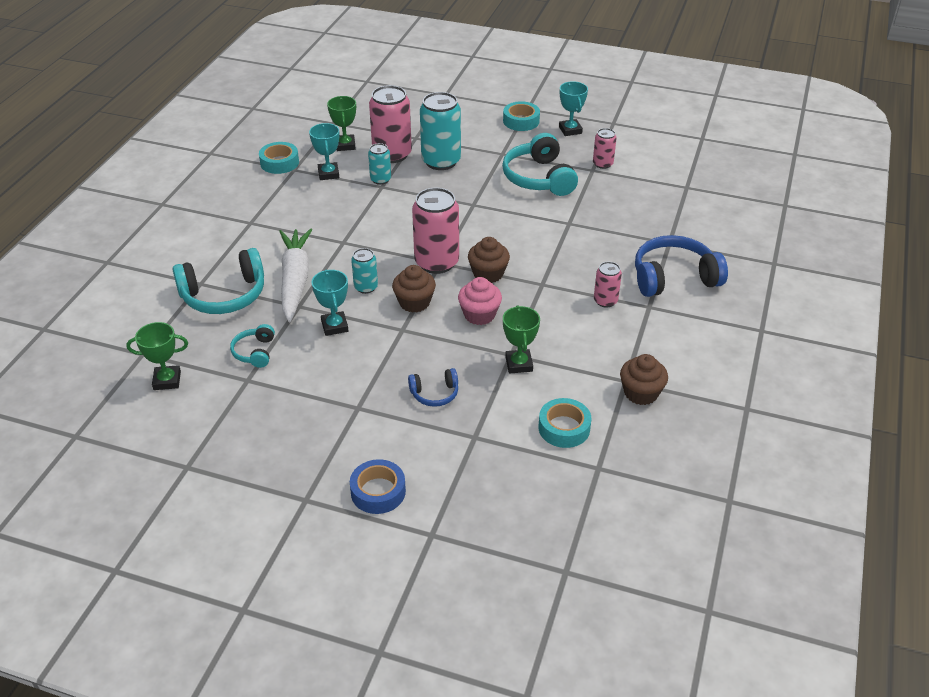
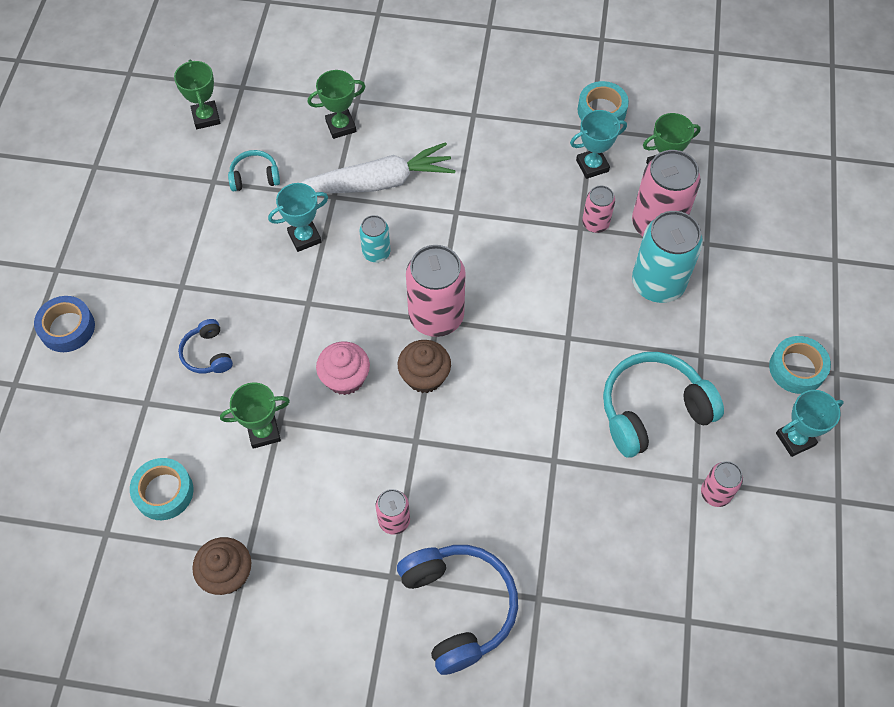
camera: 80 degrees right, 20 degrees up
(224, 295) = (341, 126): turquoise headphones -> green trophy
(380, 179) = (595, 223): turquoise can -> pink can
(414, 302) = (357, 306): brown cupcake -> none

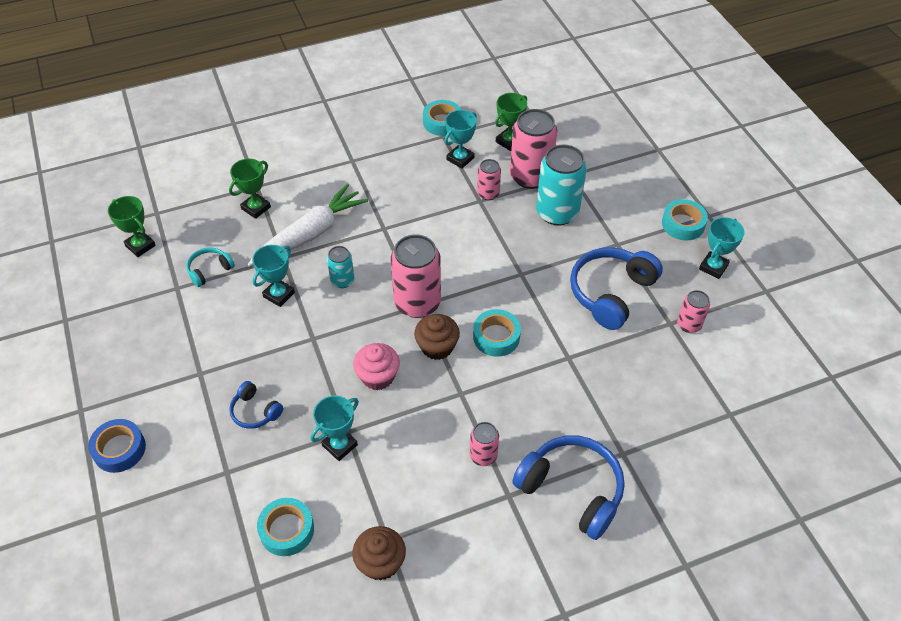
camera: 30 degrees left, 10 degrees down
(263, 432) = (339, 445): green trophy -> turquoise trophy
(493, 397) = (496, 337): none -> turquoise tape
(653, 410) = (611, 293): turquoise headphones -> blue headphones

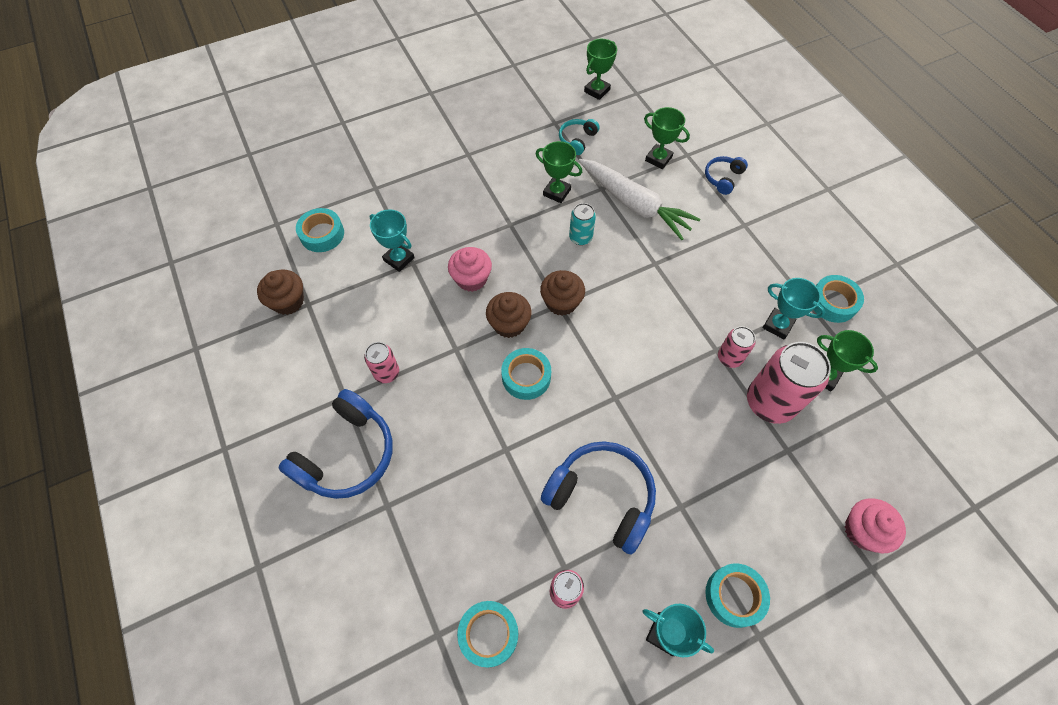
camera: 85 degrees right, 10 degrees up
(119, 449) = (396, 121): blue tape -> none
(209, 270) = (577, 140): turquoise headphones -> turquoise headphones turned 105 degrees counterclockwise
(255, 411) = (432, 196): blue headphones -> blue headphones (723, 178)
(279, 295) = (556, 192): turquoise trophy -> green trophy
(417, 303) = (561, 302): pink can -> brown cupcake
(557, 212) = (717, 434): turquoise can -> none
(632, 148) = (863, 531): none -> pink cupcake
(725, 378) = (488, 634): none -> turquoise tape

